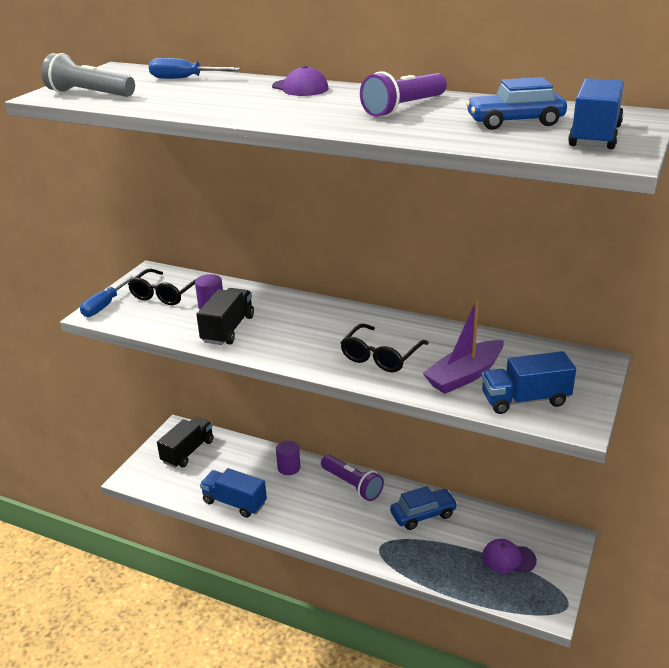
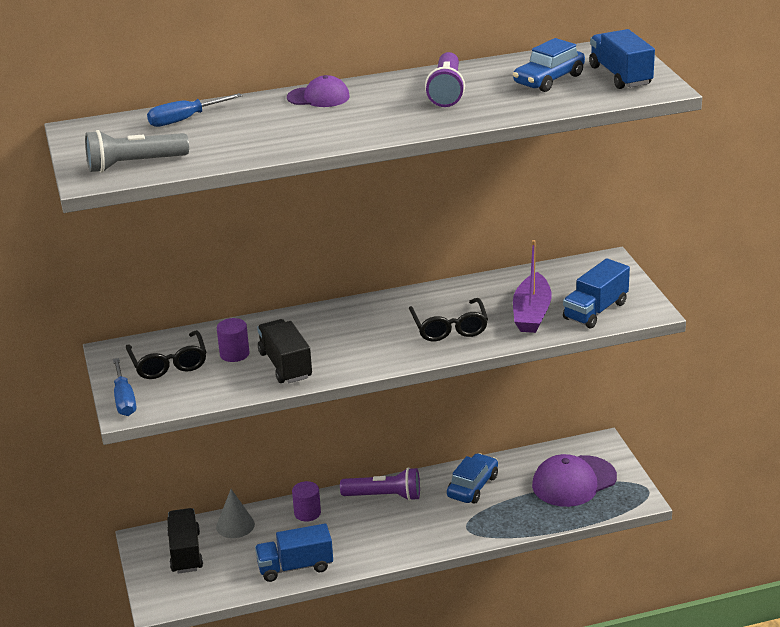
camera: 40 degrees left, 0 degrees up
(237, 450) = (235, 525): none -> grey cone
(508, 558) = (573, 481): purple cap -> purple cap, size x1.69

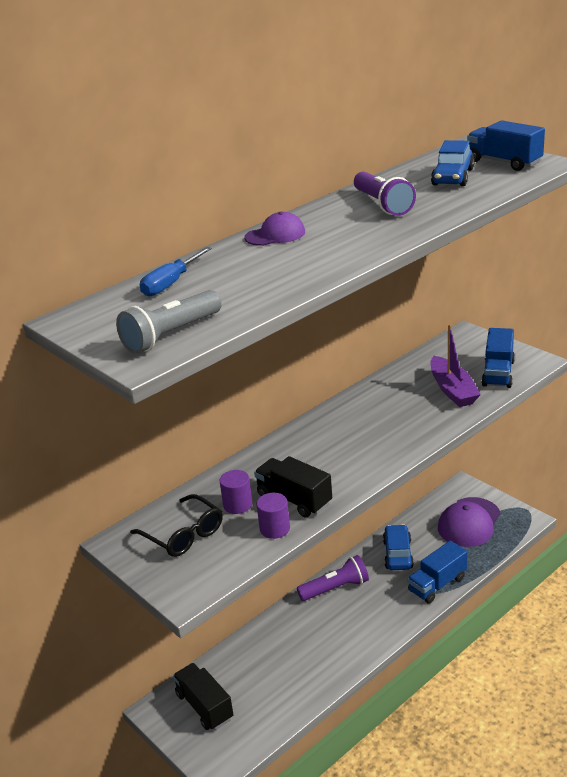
camera: 25 degrees left, 0 degrees up
(124, 399) = (171, 584): blue screwdriver -> none
(235, 525) = (230, 663): grey cone -> none
(295, 567) = (312, 680): blue truck -> blue truck (437, 584)
(307, 513) = (284, 627): purple cylinder -> purple cylinder (275, 529)
(449, 327) = (400, 422): black glasses -> none

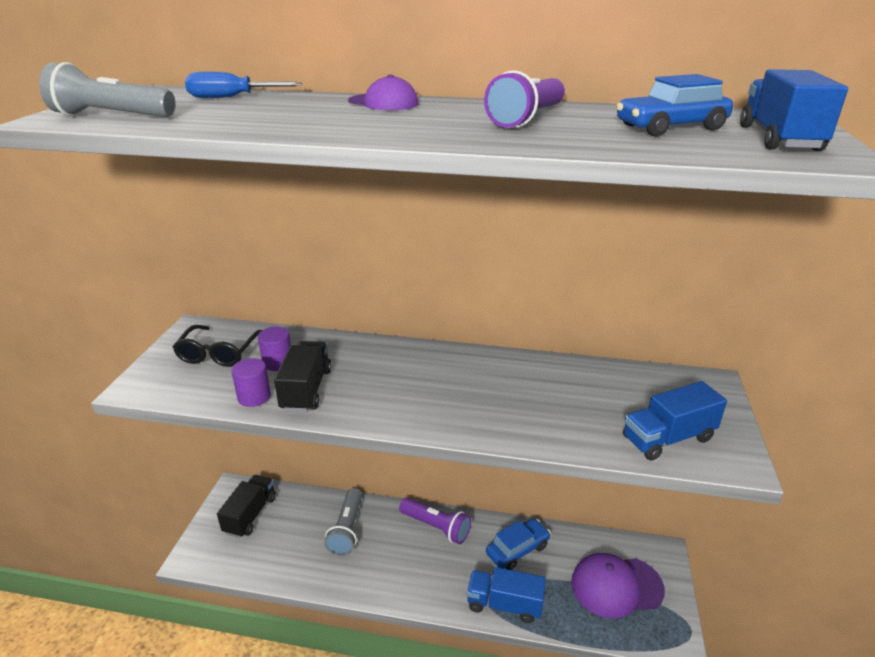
camera: 50 degrees right, 0 degrees up
(286, 644) = (347, 529): none -> grey flashlight
(452, 390) = (591, 416): purple boat -> none

